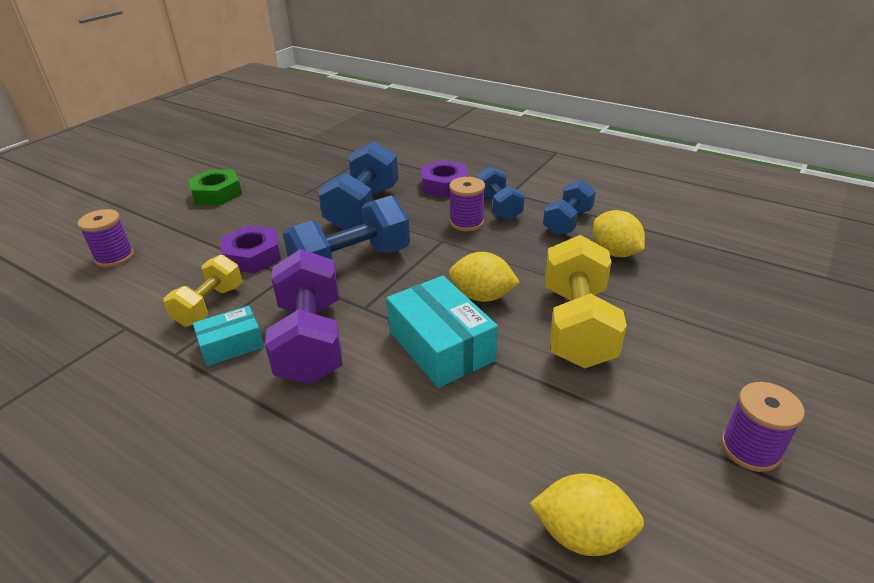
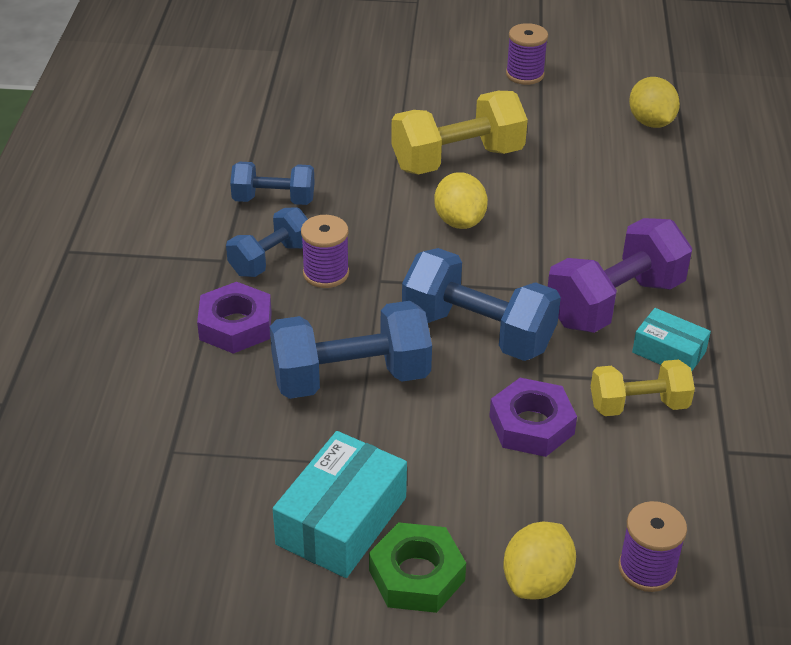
camera: 120 degrees left, 5 degrees up
(441, 346) = (549, 223): turquoise box -> turquoise box (341, 521)
(614, 252) = (318, 159): yellow lemon -> yellow lemon (537, 581)

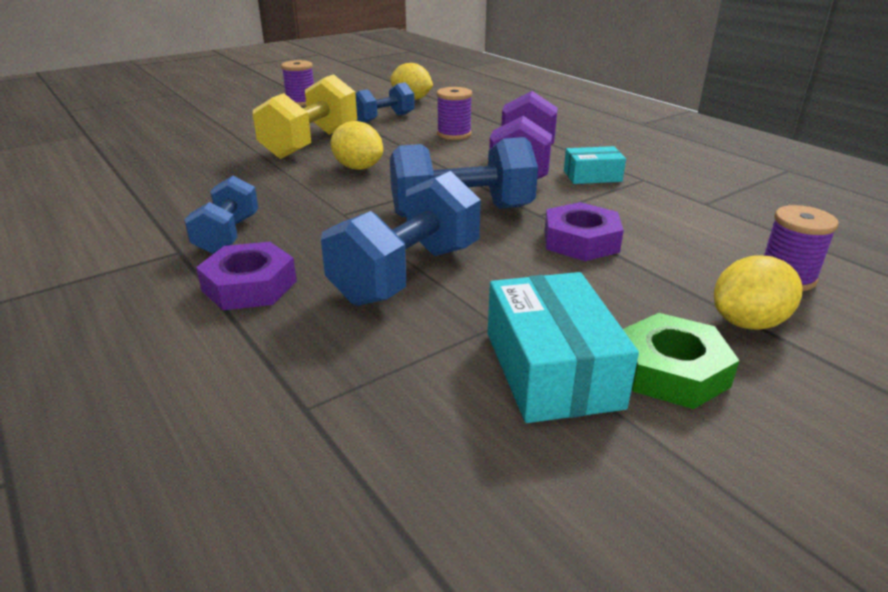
camera: 40 degrees left, 10 degrees down
(274, 200) = (184, 203): blue dumbbell -> blue dumbbell (384, 118)
(326, 273) = (291, 225): purple spool -> purple spool (454, 134)
(537, 581) = (748, 322): yellow lemon -> yellow lemon turned 75 degrees clockwise
(638, 405) = (622, 204): yellow dumbbell -> none

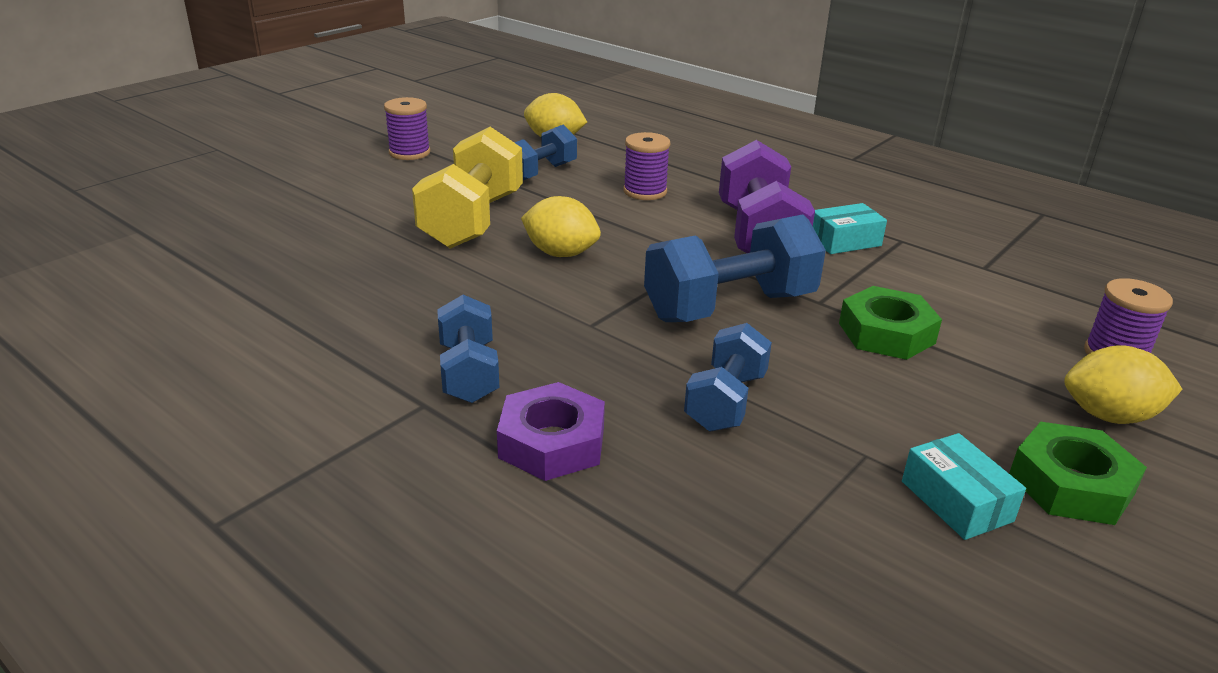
camera: 15 degrees left, 0 degrees up
(407, 274) = (726, 401): blue dumbbell -> blue dumbbell, size x0.61
(552, 369) = (956, 501): turquoise box -> turquoise box, size x0.59
(581, 241) = (886, 333): purple nut -> green nut
(748, 322) = (1109, 416): yellow lemon -> yellow lemon turned 45 degrees clockwise

